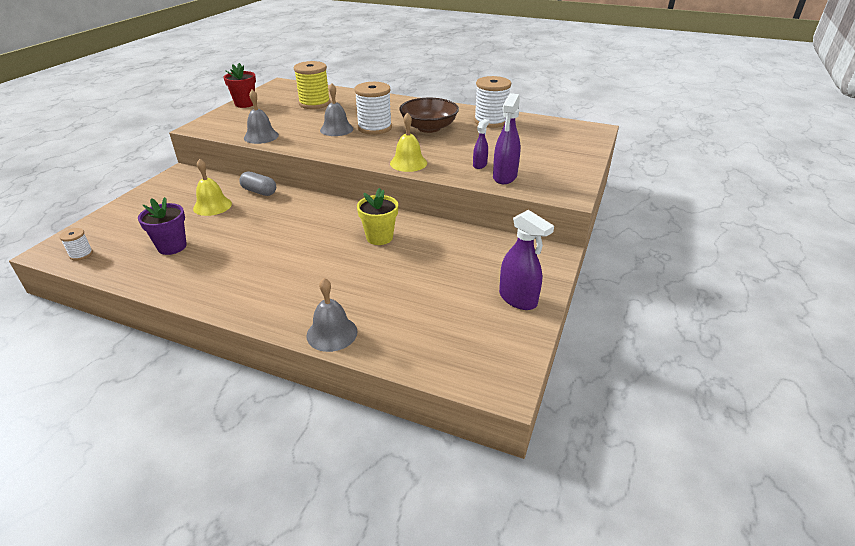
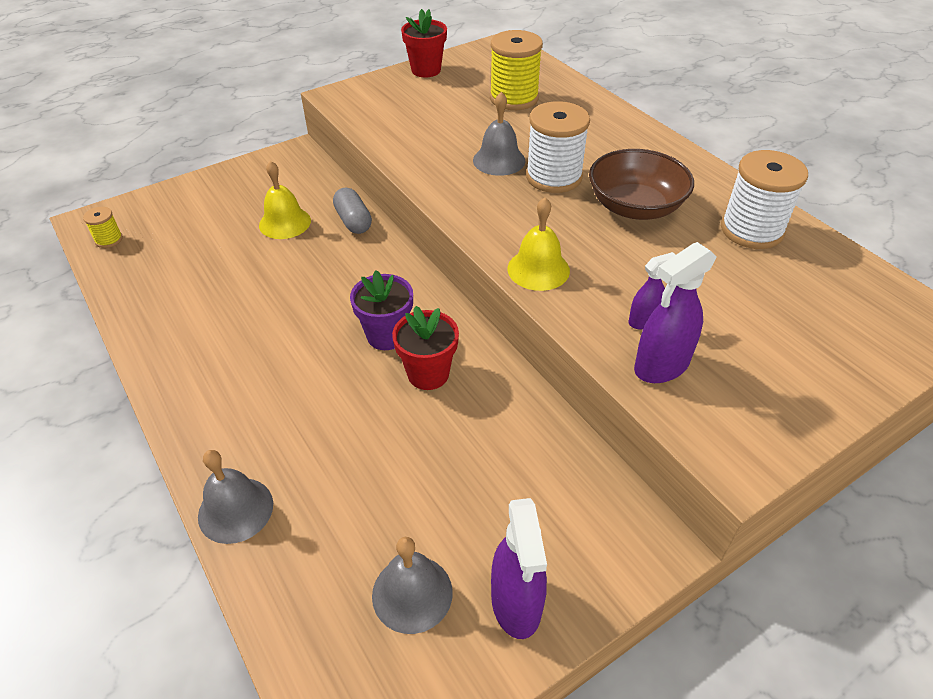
camera: 35 degrees right, 10 degrees up
(81, 254) = (109, 240): white spool -> yellow spool
(172, 247) = (194, 270): purple flower pot -> purple flower pot (386, 335)
(261, 136) = (393, 138): grey bell -> grey bell (412, 593)
(379, 237) = (428, 374): yellow flower pot -> red flower pot

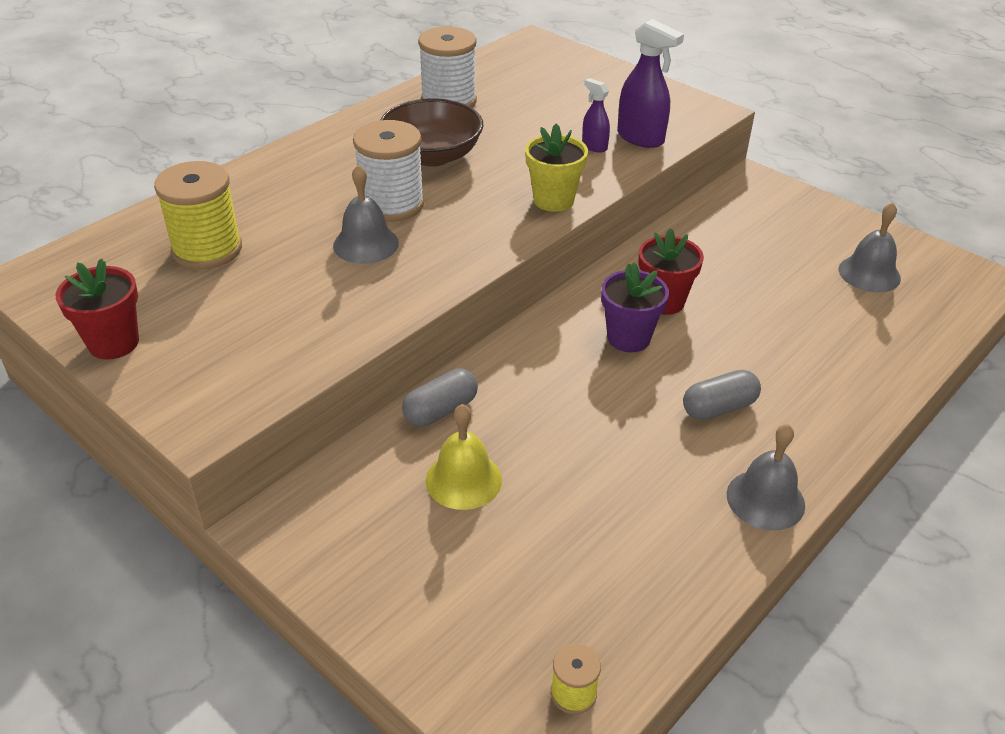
camera: 105 degrees left, 5 degrees down
(235, 510) = (881, 383): grey bell -> grey bell (765, 499)
(274, 370) = (718, 408): none -> grey capsule
(516, 603) = (839, 229): purple spray bottle -> none
(538, 269) = (553, 200): yellow bell -> yellow flower pot

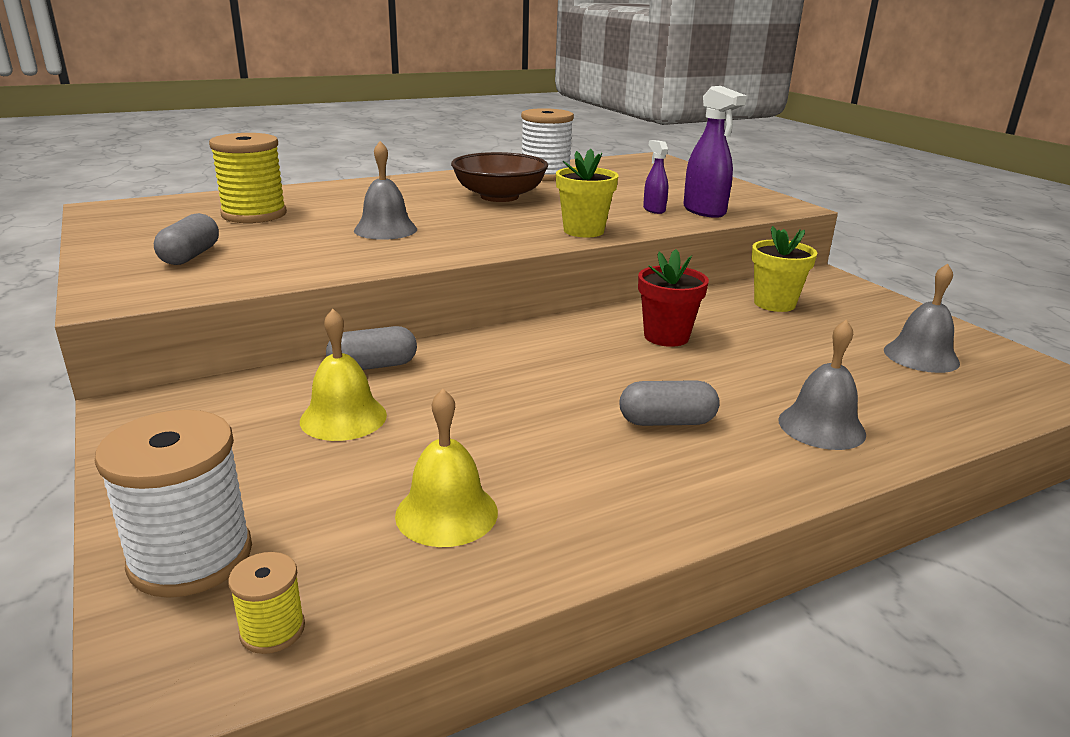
camera: 20 degrees right, 15 degrees down
(113, 343) = (113, 246): red flower pot -> none
(212, 339) = (190, 256): none -> grey capsule
(392, 204) = (434, 214): white spool -> white spool (191, 557)
(617, 553) = (446, 513): none -> yellow bell
(628, 338) = (608, 354): purple flower pot -> none
(729, 231) = (774, 304): none -> yellow flower pot
(765, 499) = (666, 509): grey bell -> grey bell (821, 426)

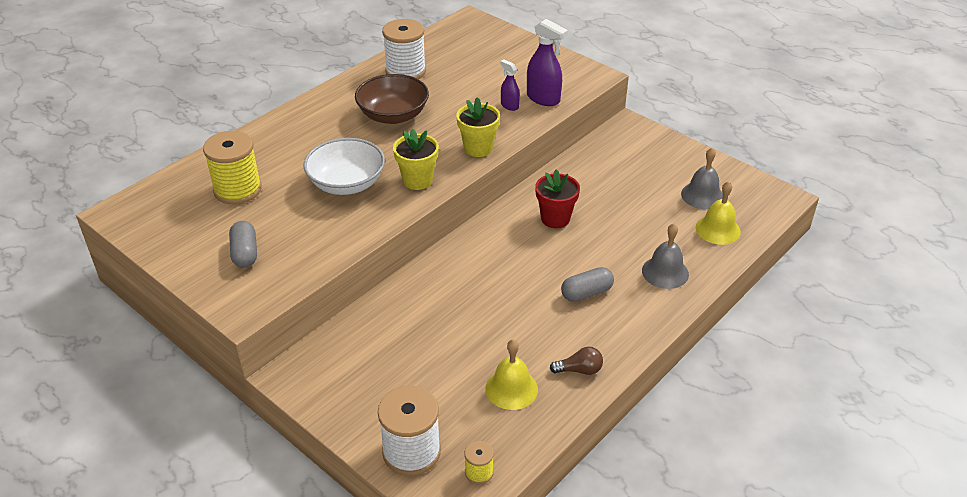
camera: 20 degrees left, 15 degrees up
(343, 417) = (413, 344): yellow bell -> yellow bell (718, 229)
(373, 366) = (399, 298): grey capsule -> none
(385, 229) = (346, 183): grey bell -> white bowl
(590, 518) = (579, 370): none -> brown light bulb
(774, 304) = (606, 165): yellow flower pot -> yellow flower pot (417, 180)

